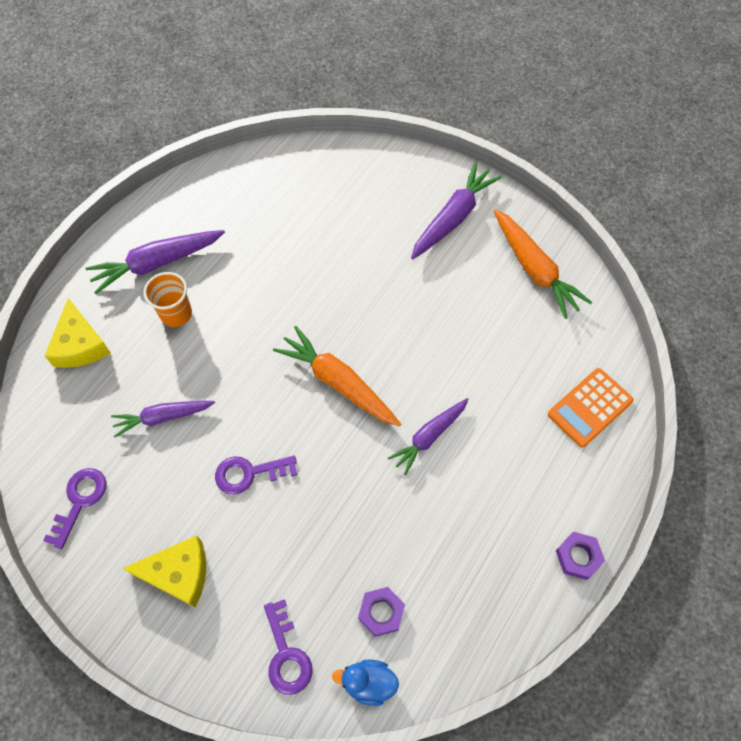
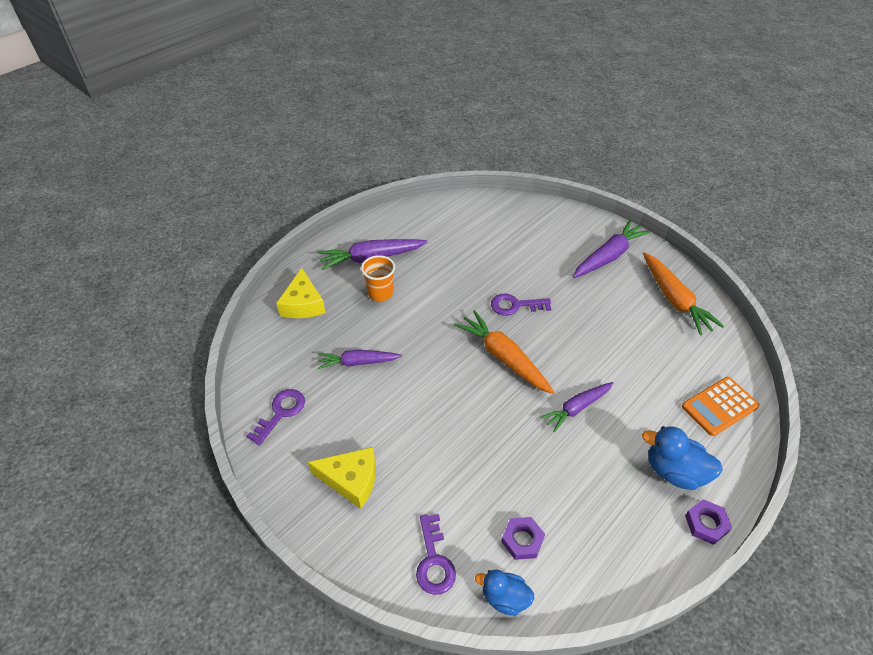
camera: 10 degrees right, 15 degrees down
(249, 473) = (421, 413): purple key -> purple key (515, 305)
(542, 499) = (674, 471): none -> blue duck

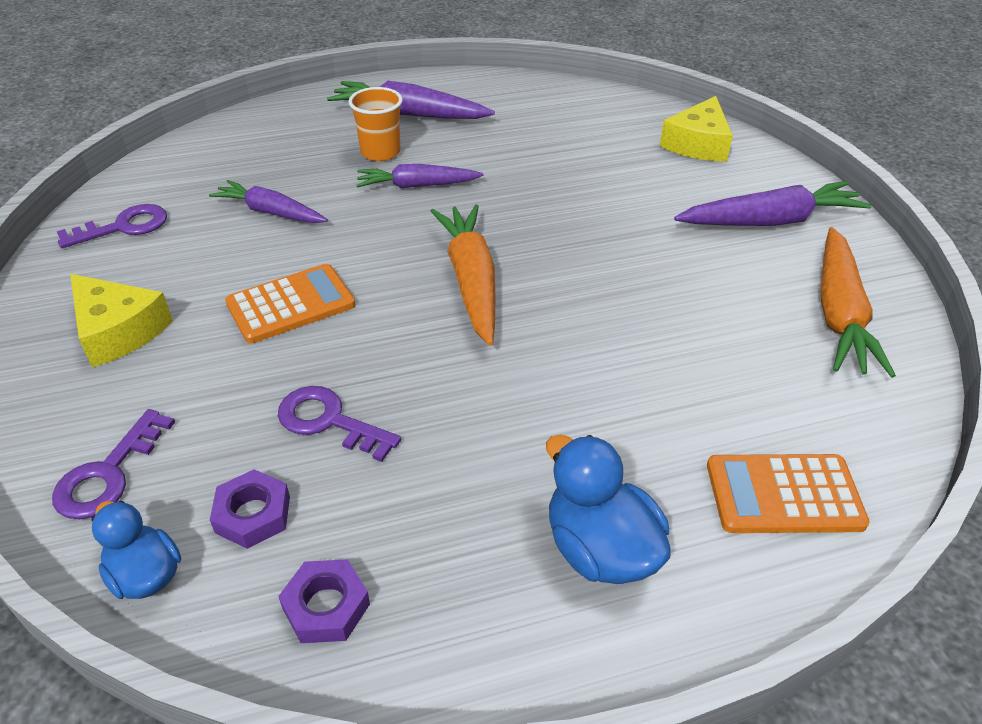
camera: 30 degrees right, 5 degrees down
(303, 304) = (274, 132): yellow cheese -> yellow cheese (698, 144)
(427, 416) = (291, 304): none -> orange calculator
(515, 305) = (554, 228): purple key -> purple key (329, 421)
(577, 408) = (519, 387): purple carrot -> purple carrot (417, 186)
(706, 524) = (582, 658): purple nut -> purple nut (326, 606)

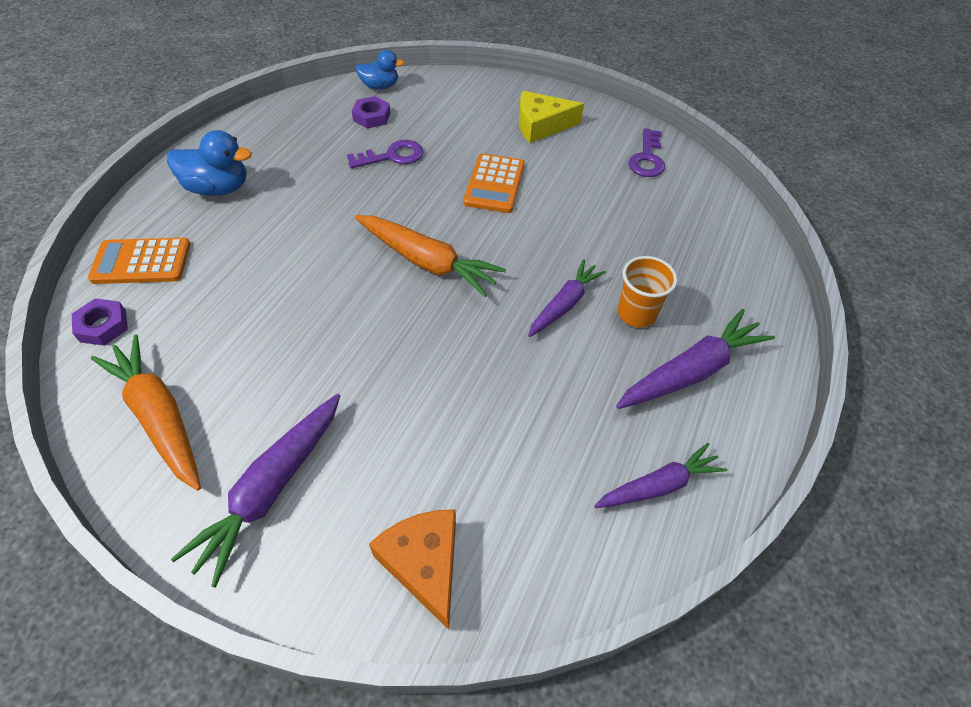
camera: 130 degrees right, 10 degrees up
(108, 474) = (443, 94): purple key -> none
(271, 212) = (603, 219): purple carrot -> purple carrot (658, 485)
(326, 606) = (307, 114): purple nut -> purple nut (103, 326)
(698, 144) = (424, 564): yellow cheese -> orange cheese
(784, 495) = (141, 262): orange calculator -> orange calculator turned 135 degrees counterclockwise

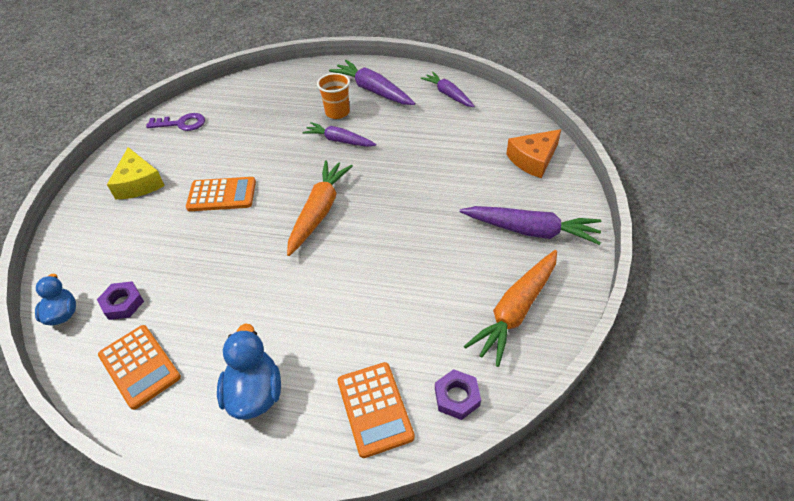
camera: 100 degrees left, 5 degrees down
(295, 126) = (139, 366): none -> orange calculator
(392, 156) = (189, 268): purple key -> none

